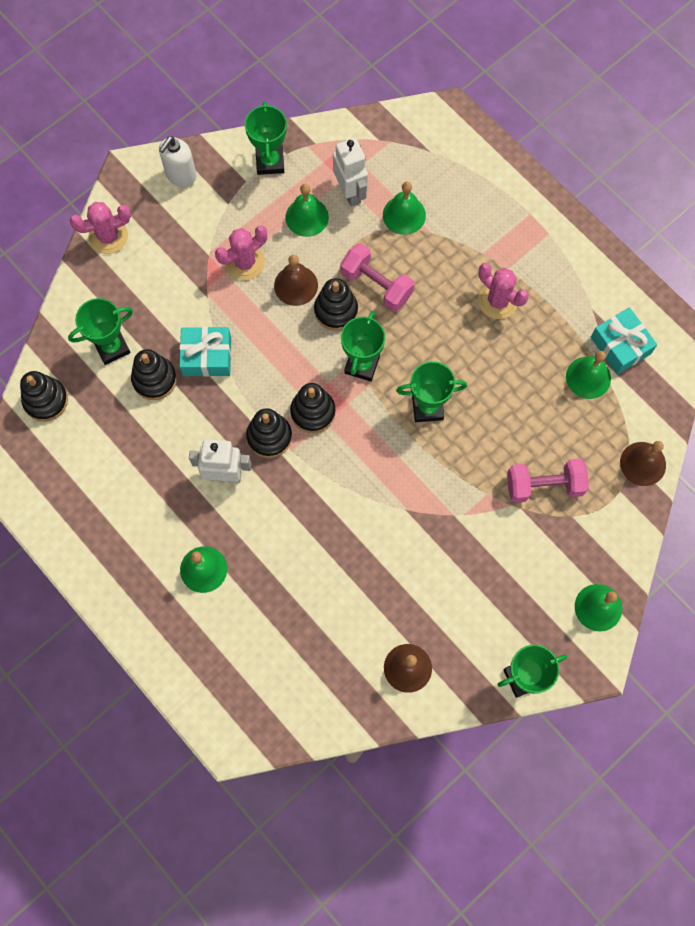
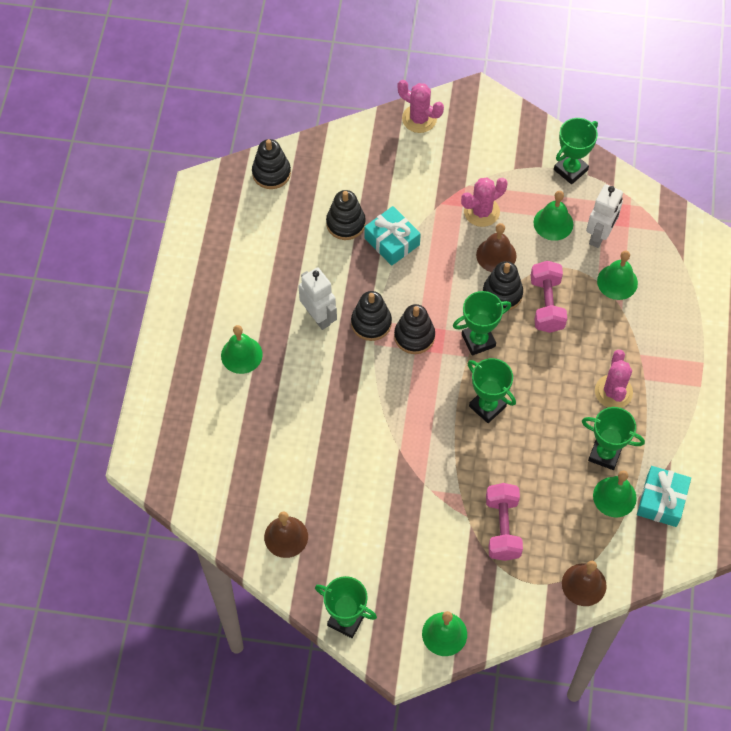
camera: 50 degrees right, 10 degrees down
(112, 347) = (344, 181): green trophy -> green trophy (605, 454)
(181, 175) = (505, 125): white soap dispenser -> none
(245, 262) = (481, 212): pink cactus -> pink cactus turned 45 degrees counterclockwise
(544, 485) = (502, 528): pink dumbbell -> pink dumbbell turned 45 degrees clockwise

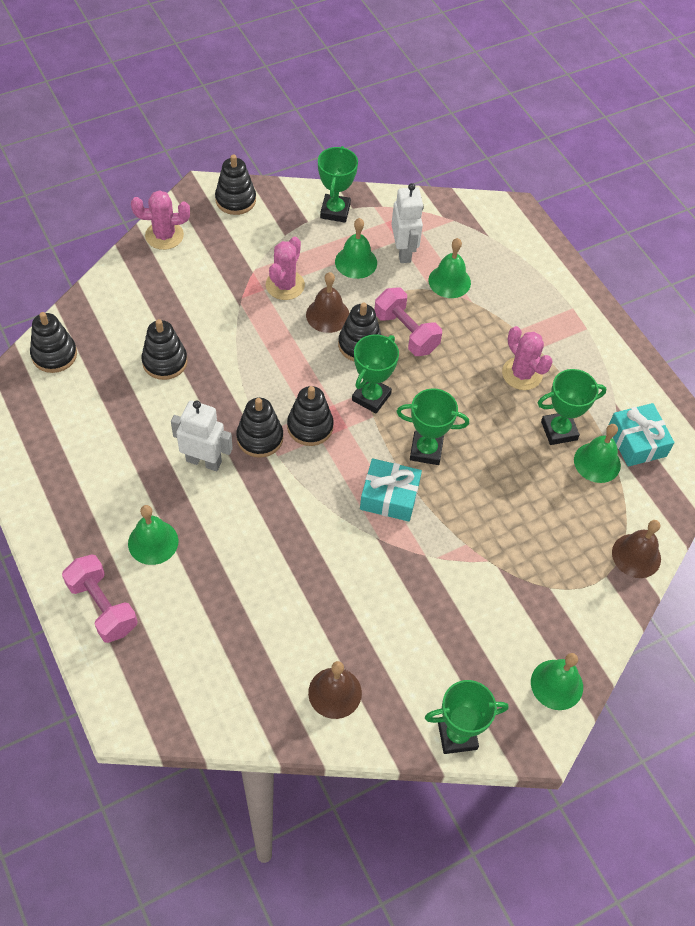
camera: 40 degrees left, 5 degrees down
(392, 241) = (222, 354): turquoise gift -> turquoise gift (389, 496)
(497, 117) = (235, 200): none -> black stacking toy
(502, 528) = (527, 551): pink dumbbell -> pink dumbbell (102, 607)

